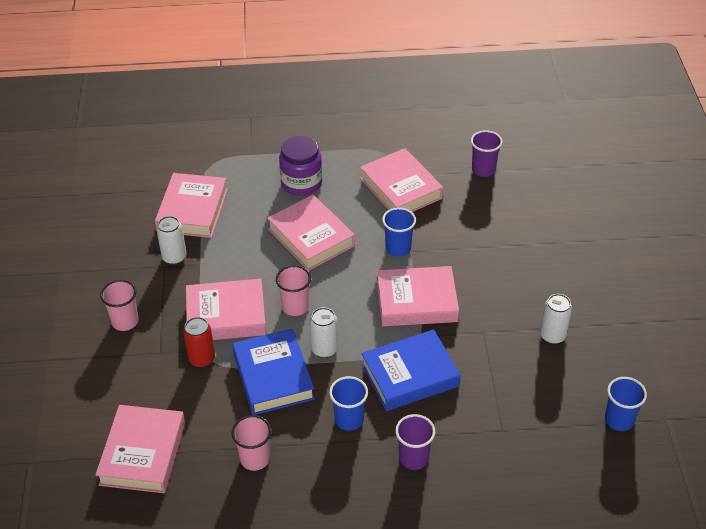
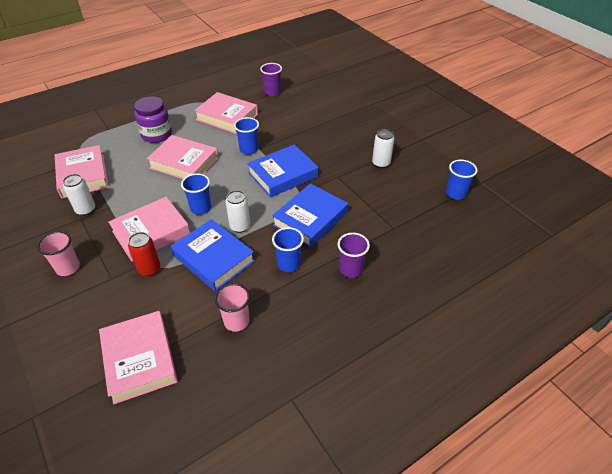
camera: 30 degrees left, 0 degrees up
(295, 307) = (200, 208): pink cup -> blue cup
(416, 301) = (283, 175): pink book -> blue book

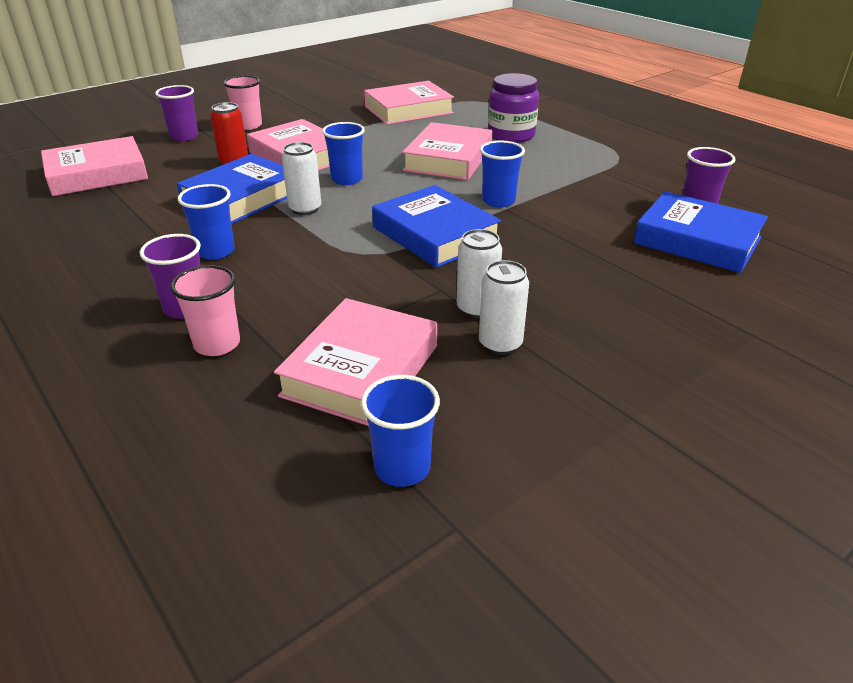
camera: 85 degrees right, 10 degrees down
(73, 310) = (184, 136): none -> purple cup
(85, 210) = (344, 120): white can -> white can (476, 309)
(227, 117) = (585, 176): pink book -> pink book (361, 370)
(236, 321) = (122, 221): pink cup -> pink cup (217, 344)
(310, 219) = (317, 265): blue book -> blue book (697, 240)

